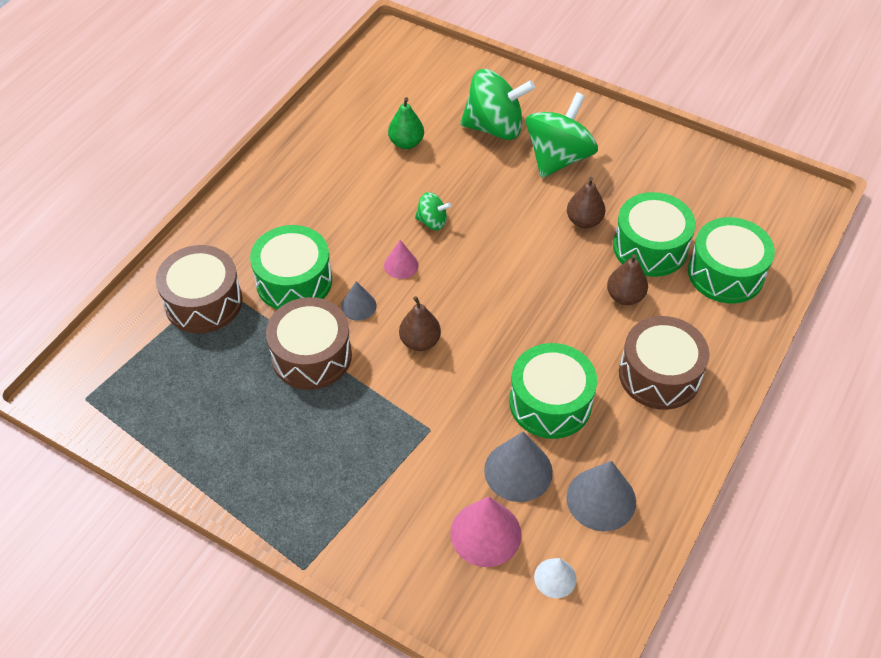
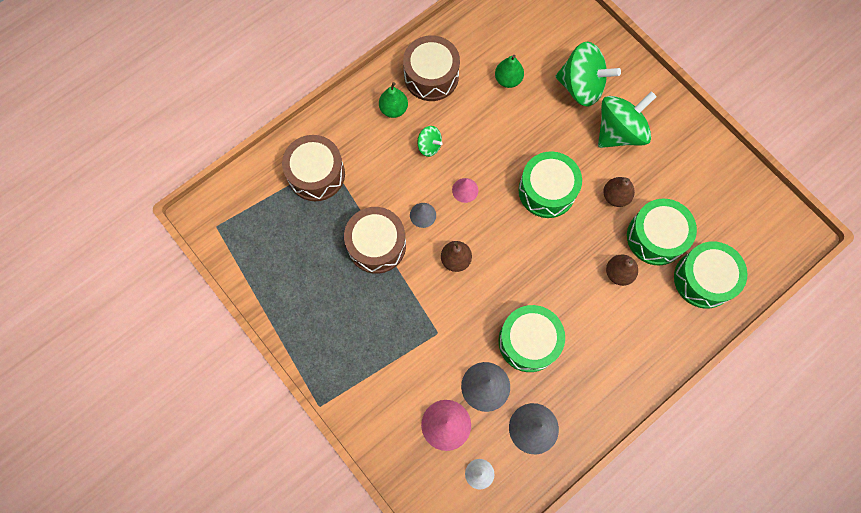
camera: 20 degrees right, 20 degrees up
(278, 207) = (393, 109): none -> green pear
(294, 281) = (384, 178): green drum -> green drum (547, 191)
(432, 222) = (501, 159): green spinning top -> green spinning top (429, 146)
(659, 375) = (615, 347): brown drum -> brown drum (431, 76)

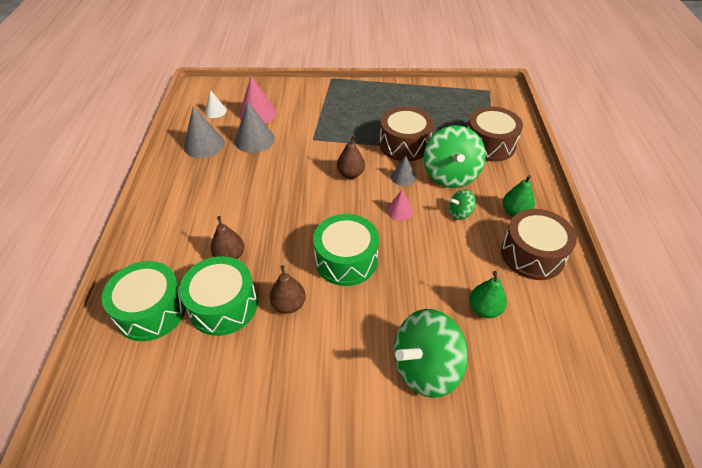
camera: 130 degrees right, 25 degrees down
(528, 341) = (252, 174): green drum -> none
(619, 132) = (345, 361): green spinning top -> green spinning top (450, 175)

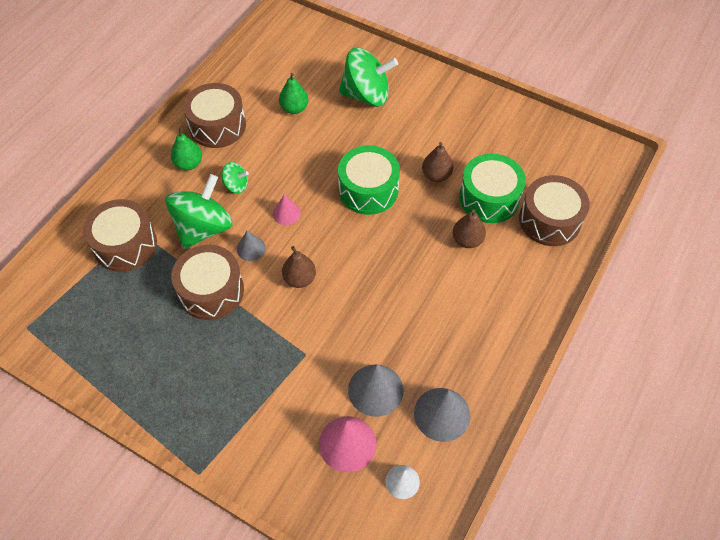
camera: 150 degrees left, 10 degrees up
(151, 310) = (549, 220): green drum -> brown drum

